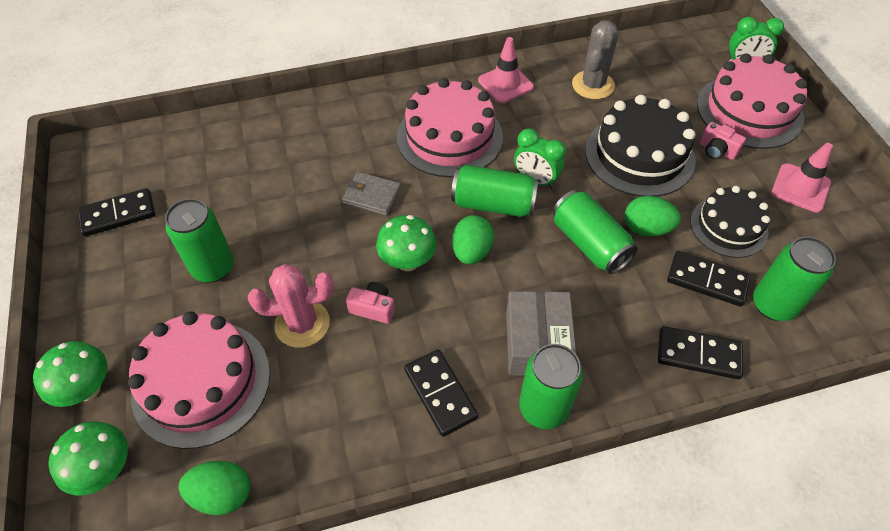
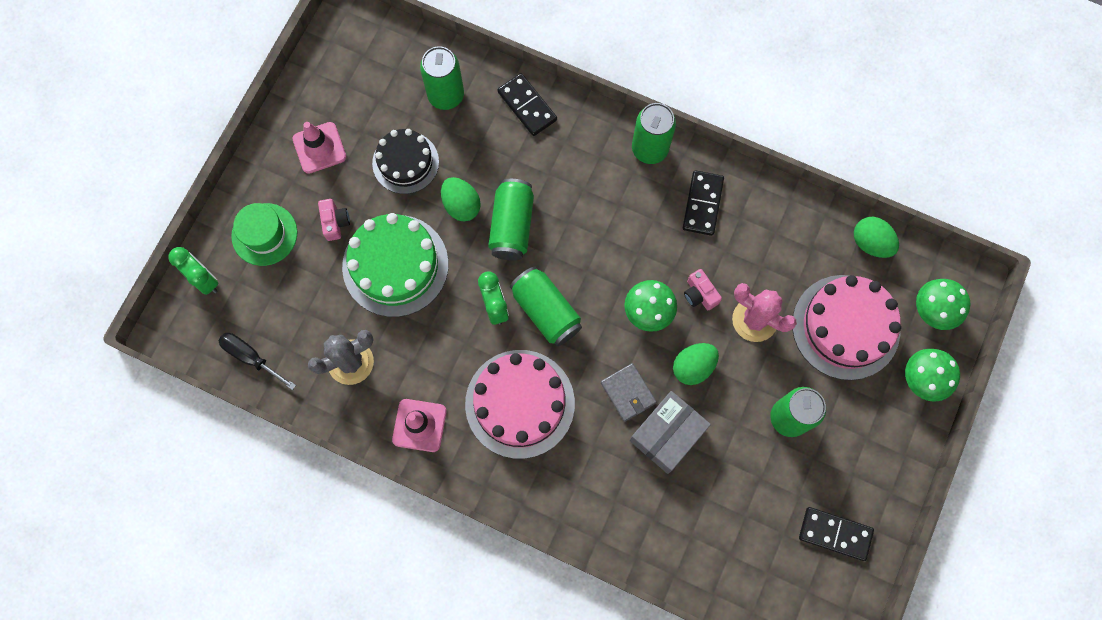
camera: 140 degrees left, 20 degrees up
(471, 252) = (597, 284): green egg -> green egg (693, 367)
(537, 343) = (616, 188): grey box -> grey box (667, 434)
(639, 155) = (395, 265): black cake -> green cake
(656, 48) = (251, 357): none -> black screwdriver
(707, 280) = (466, 141): black domino -> none
(749, 111) = (264, 234): pink cake -> green hat

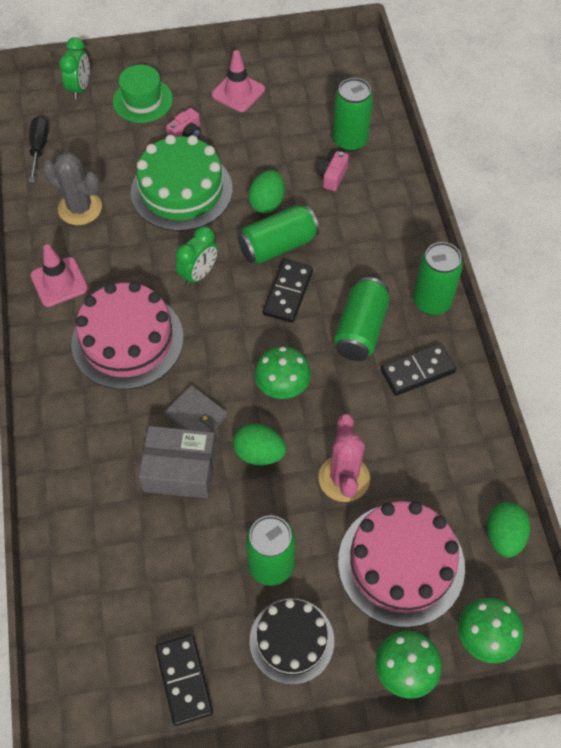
camera: 55 degrees right, 15 degrees down
(405, 162) = (272, 148): black cake -> black cake (291, 640)
(527, 106) = (390, 196): black domino -> black domino (287, 293)
(546, 311) = (223, 312): green can -> green can (360, 329)
(628, 393) = (196, 415): grey wallet -> grey wallet turned 75 degrees counterclockwise
(699, 294) = (331, 418): pink camera -> pink camera (332, 177)

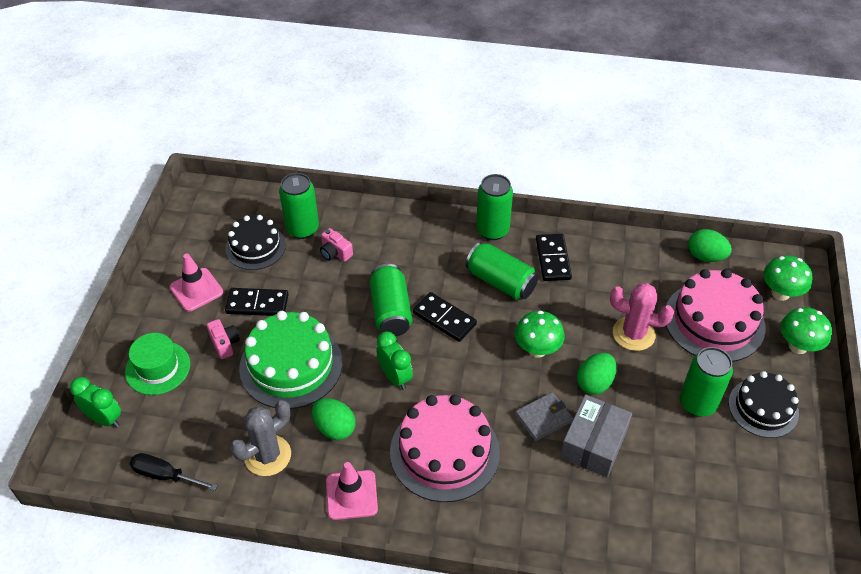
camera: 70 degrees left, 10 degrees down
(184, 680) = (784, 490): black domino -> black domino (257, 304)
(267, 203) = (340, 305): green egg -> green egg (334, 428)
(309, 114) = (255, 247): none -> black cake

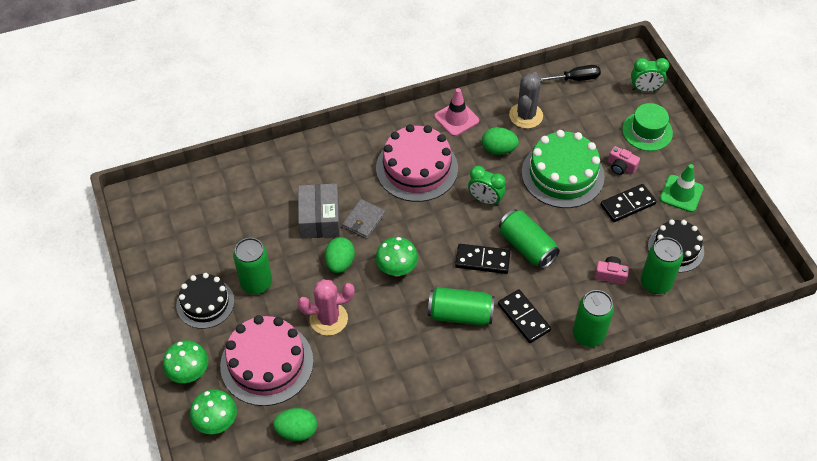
camera: 150 degrees right, 5 degrees up
(196, 290) = (681, 193): pink traffic cone -> green traffic cone
(492, 230) = (500, 363): green can -> green can (588, 335)
(553, 259) = (430, 359): black domino -> black domino (523, 317)

